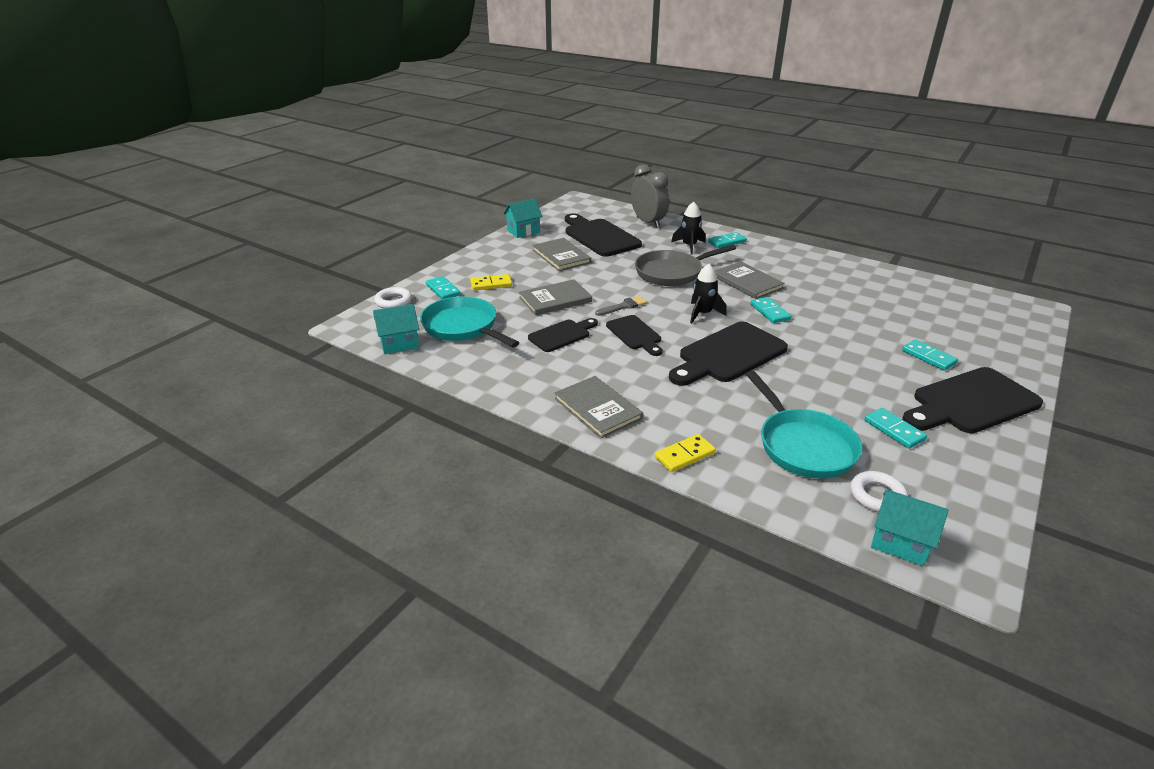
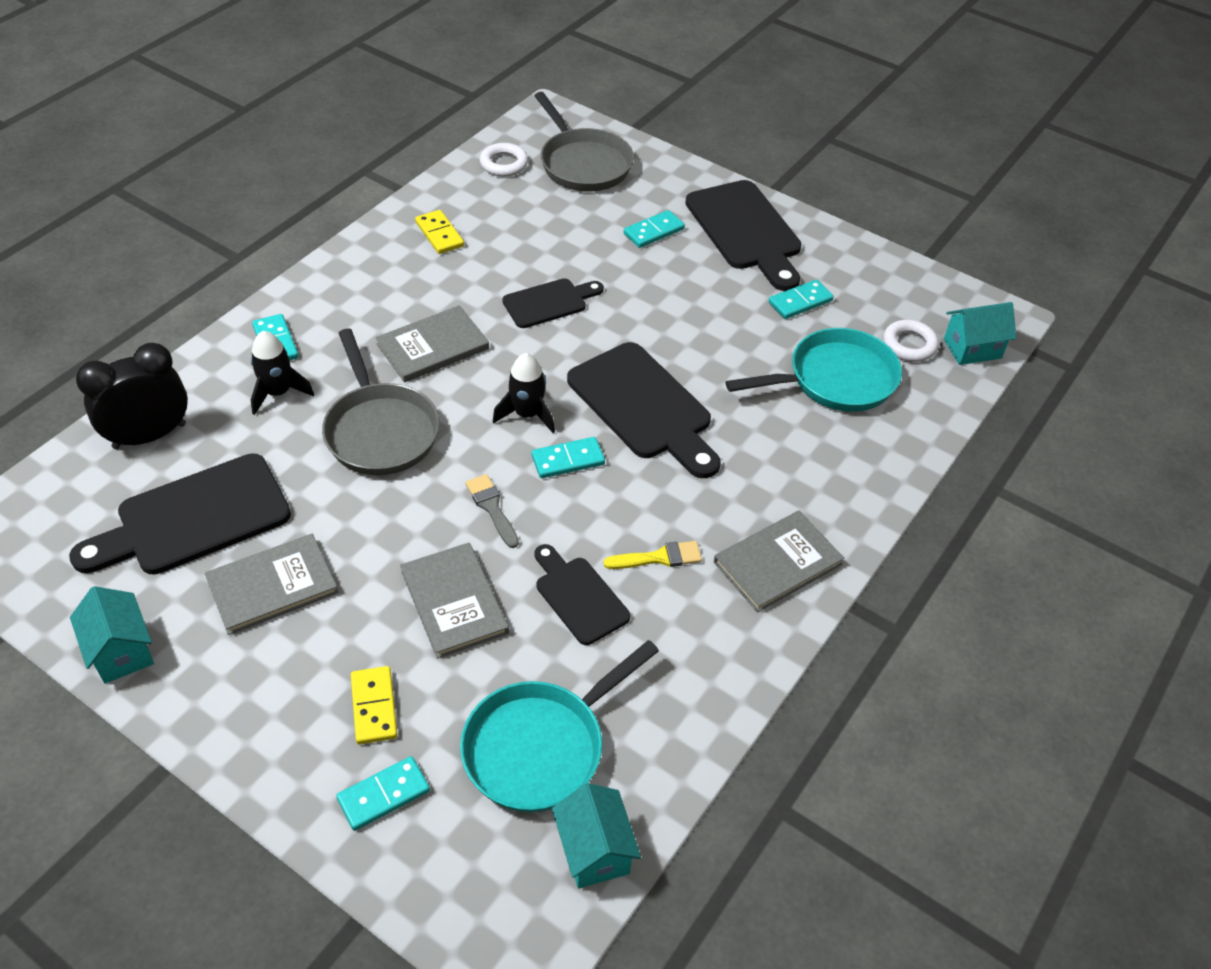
camera: 90 degrees left, 15 degrees up
(393, 301) = (421, 888): white ring -> white ring (504, 164)
(595, 361) = (659, 557): none -> yellow brush
(635, 334) = (583, 502): black cutting board -> black cutting board (549, 302)
(648, 222) = (149, 436): grey clock -> black clock
(685, 455) = (865, 485): yellow domino -> yellow domino (439, 234)
(770, 312) = (530, 341): turquoise domino -> turquoise domino (568, 460)
(900, 543) = (972, 348): turquoise house -> turquoise house turned 45 degrees clockwise
(986, 325) = (583, 164): none -> grey pan

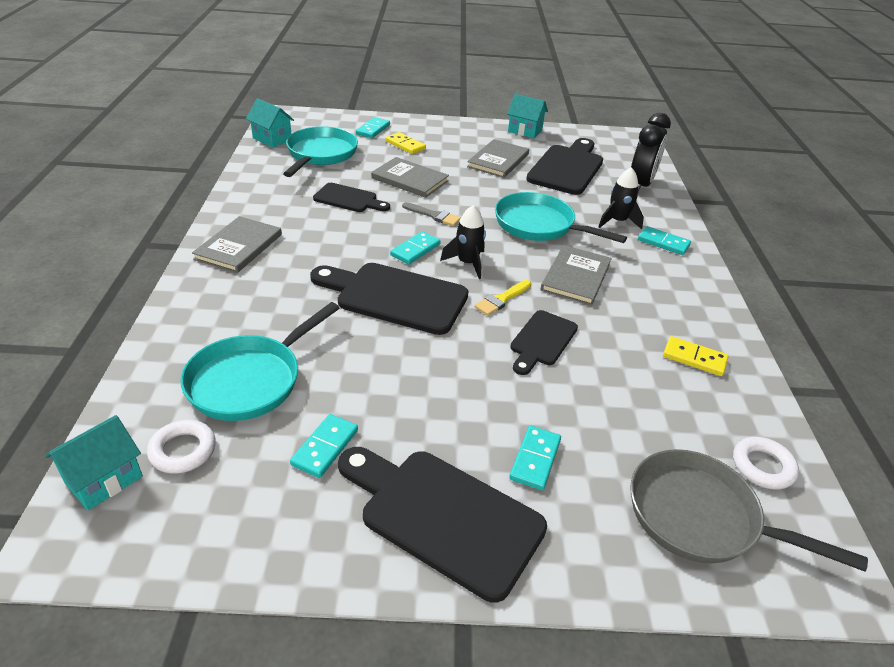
camera: 145 degrees right, 10 degrees down
(380, 430) = (539, 225): grey pan -> turquoise pan
(659, 557) = (316, 226): yellow brush -> yellow brush (501, 299)

